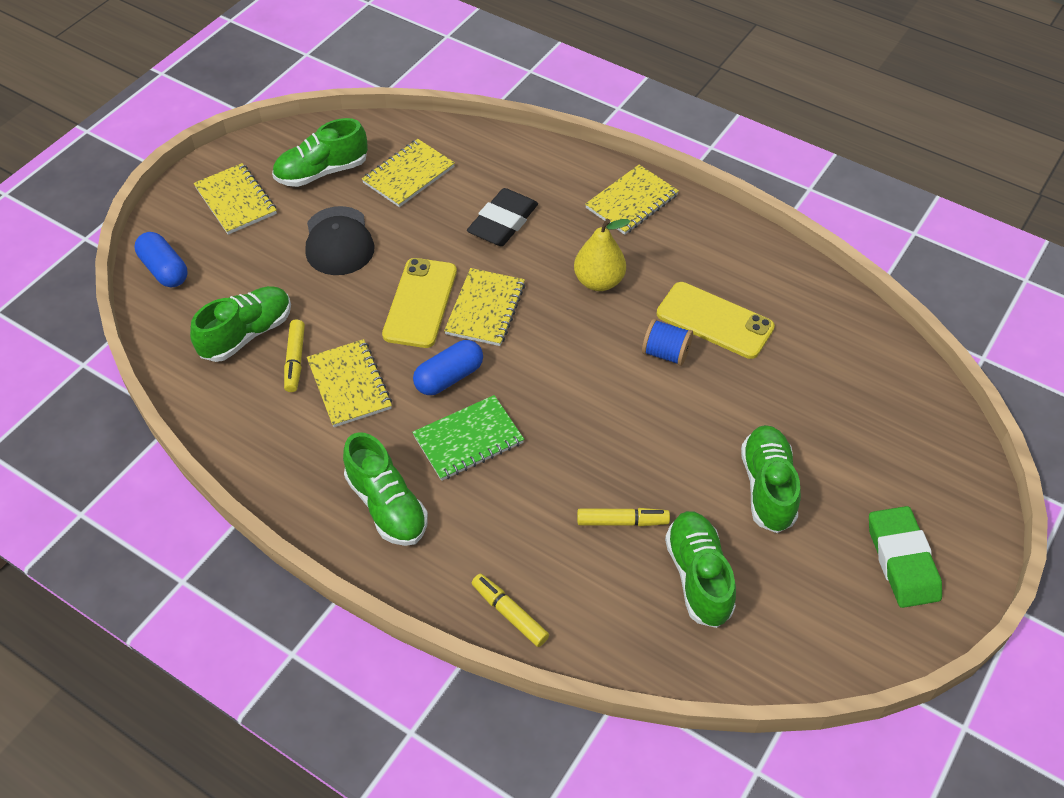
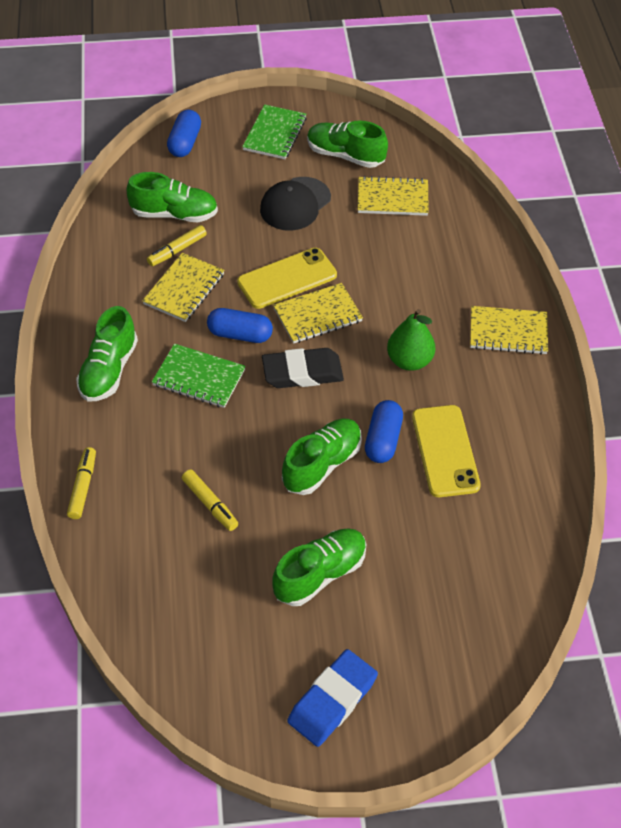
camera: 50 degrees right, 0 degrees up
(236, 201) = (274, 134): yellow notebook -> green notebook
(503, 222) = (406, 274): black eraser -> black eraser (302, 372)
(599, 281) = (409, 361): yellow pear -> green pear
(665, 353) = (383, 440): blue spool -> blue capsule
(698, 576) = (203, 576): green shoe -> green shoe (322, 464)
(902, 560) = (332, 700): green eraser -> blue eraser

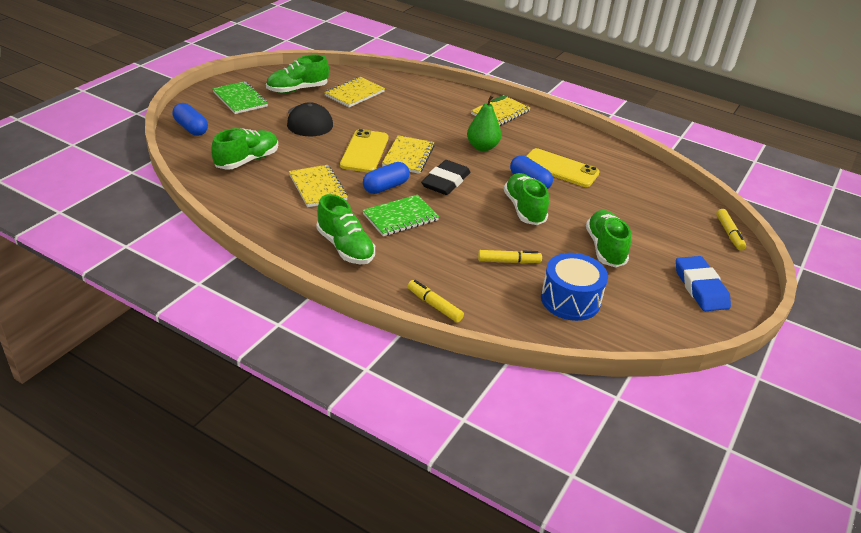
camera: 55 degrees left, 15 degrees down
(177, 250) = (280, 174): yellow marker -> yellow marker (729, 234)
(193, 589) = (570, 300): none -> blue drum

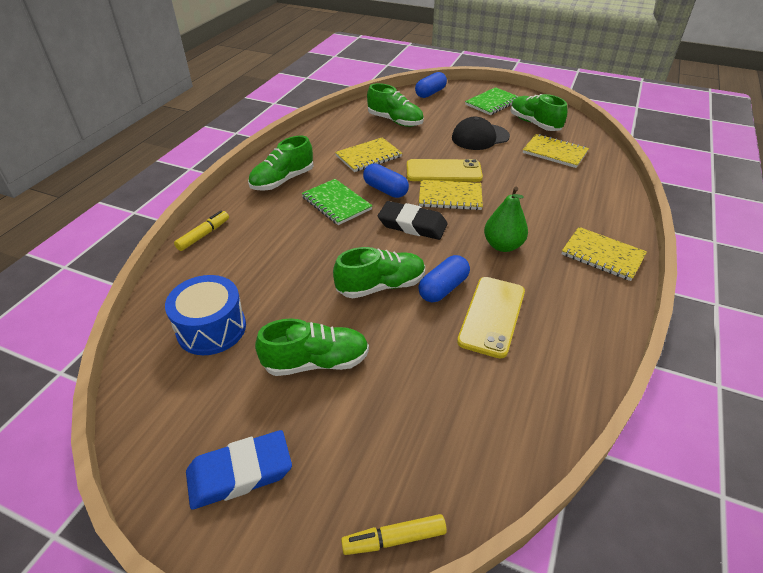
camera: 85 degrees right, 5 degrees up
(509, 261) = (276, 278): yellow marker -> none

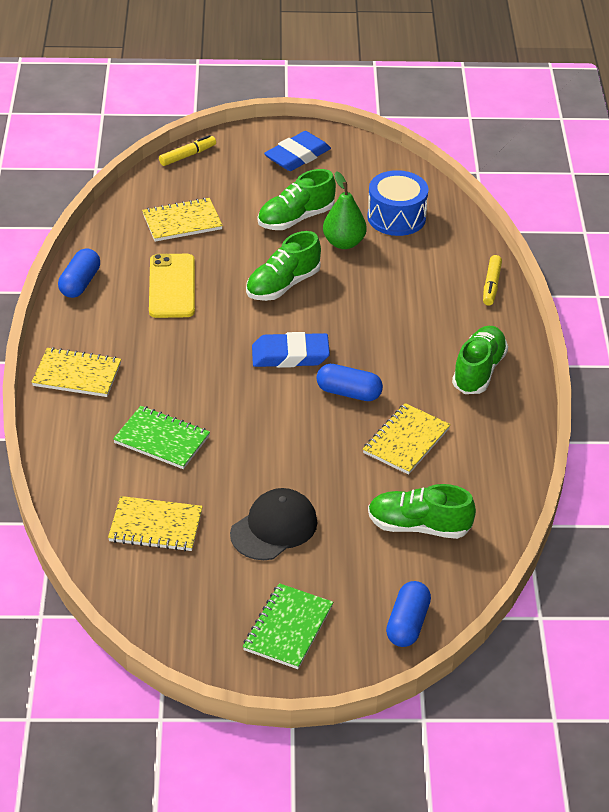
camera: 155 degrees right, 0 degrees up
(336, 203) = (391, 358): green notebook -> green notebook (162, 440)
(412, 225) = (290, 355): black eraser -> blue eraser
(443, 171) = (294, 443): yellow phone -> none
(443, 288) = (225, 298): blue capsule -> blue capsule (80, 283)
(450, 197) = (267, 405): yellow notebook -> yellow notebook (182, 222)
(503, 245) = (184, 357): green pear -> green pear (344, 243)
(534, 124) = (200, 589): green shoe -> none

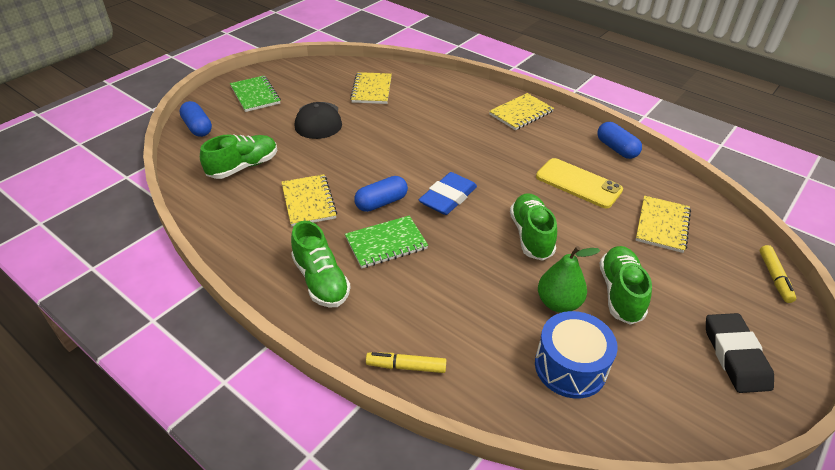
camera: 130 degrees right, 0 degrees up
(156, 526) = (372, 90): yellow notebook -> yellow notebook turned 45 degrees counterclockwise
(162, 440) = (431, 117): green notebook -> green notebook (386, 243)
(297, 156) = (735, 356): blue eraser -> black eraser
(491, 285) = (406, 366): yellow marker -> yellow marker turned 45 degrees counterclockwise

